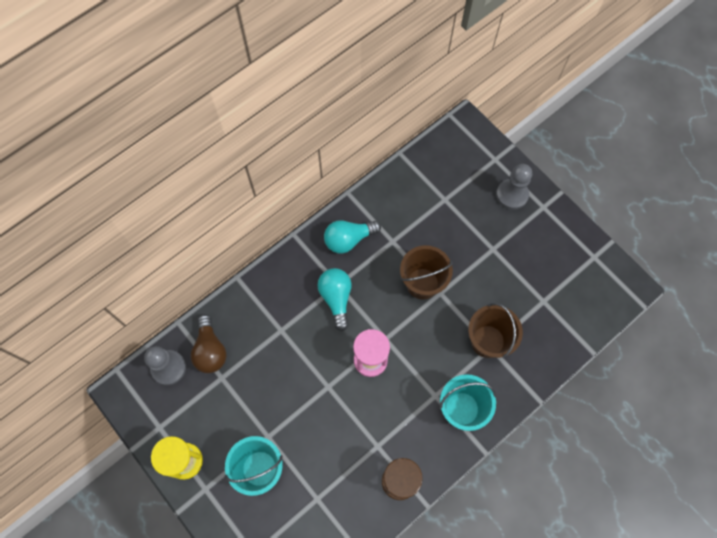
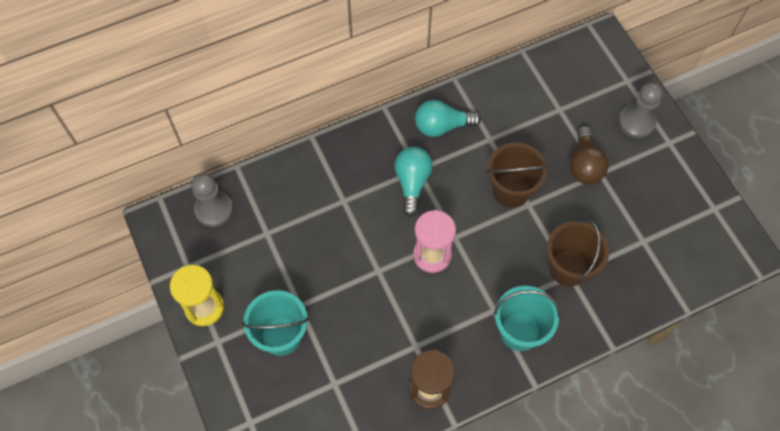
camera: 15 degrees right, 5 degrees down
(210, 350) = (262, 202): brown light bulb -> brown light bulb (584, 165)

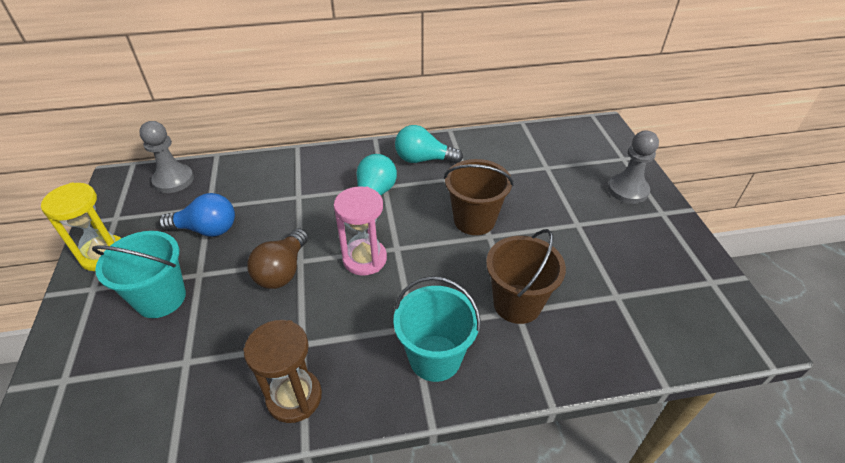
camera: 15 degrees right, 20 degrees down
(279, 258) = (206, 229): none -> blue light bulb
(584, 165) = (562, 214): brown light bulb -> brown light bulb (282, 271)

